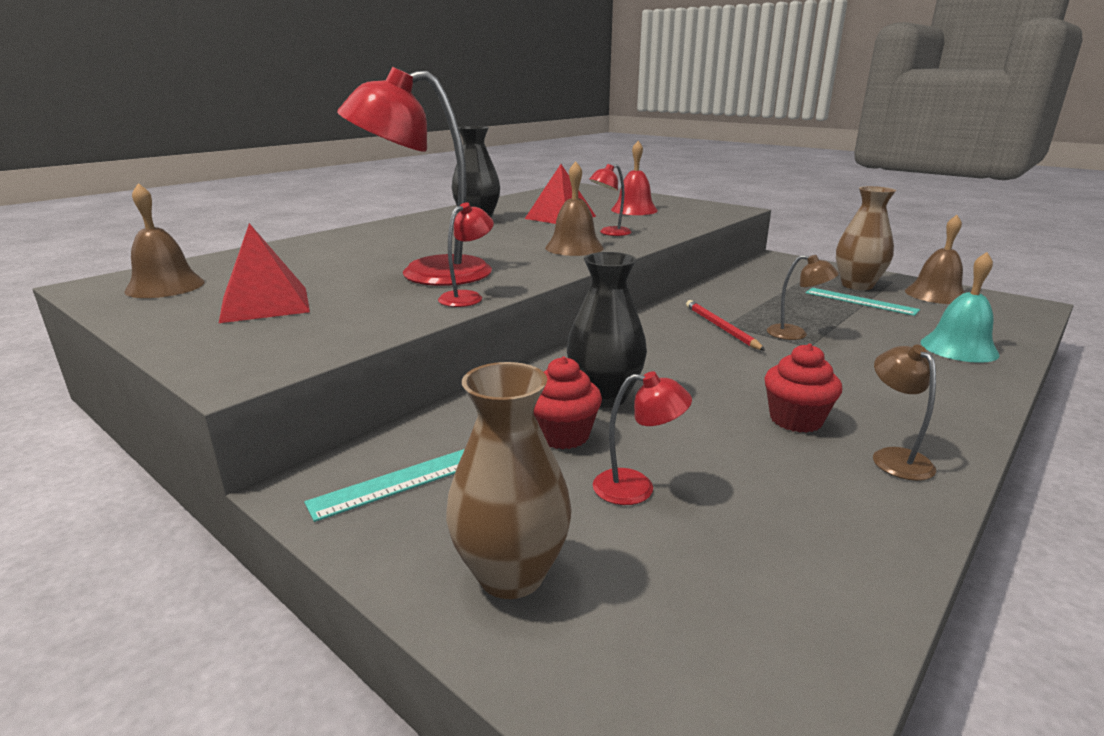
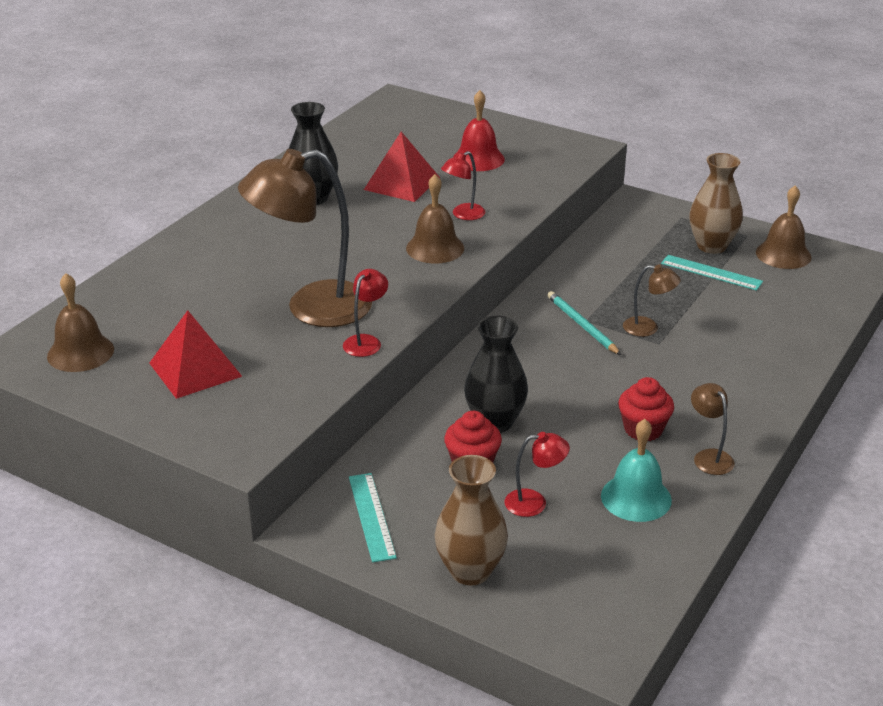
camera: 10 degrees left, 10 degrees up
(402, 481) = (371, 516): turquoise ruler -> turquoise ruler turned 60 degrees counterclockwise
(427, 273) = (312, 308): red lamp -> brown lamp
(721, 327) = (582, 325): red pencil -> turquoise pencil
(959, 348) = (784, 333): turquoise bell -> turquoise bell (636, 498)

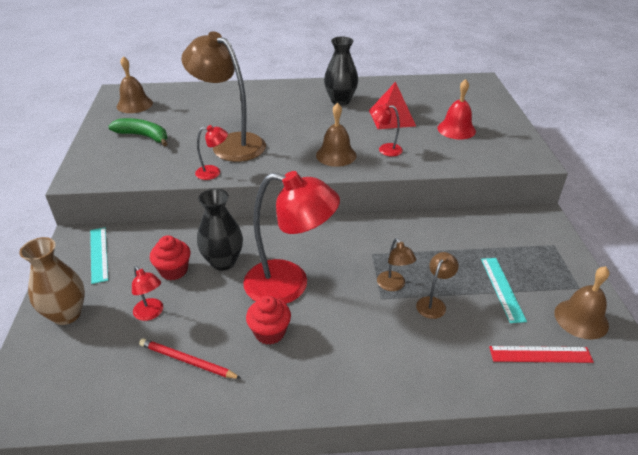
camera: 55 degrees right, 5 degrees up
(195, 369) = (143, 136): red pyramid -> green banana
(371, 516) = (99, 254): turquoise ruler -> turquoise ruler turned 60 degrees counterclockwise
(582, 325) = (363, 254): turquoise pencil -> none
(582, 390) = (289, 285): none -> red lamp
(636, 498) = (187, 361): turquoise bell -> red pencil
(709, 457) = (264, 382): brown lamp -> brown lamp (433, 303)
(711, 246) = (538, 275): brown vase -> none
(804, 294) = (540, 354): none -> red ruler

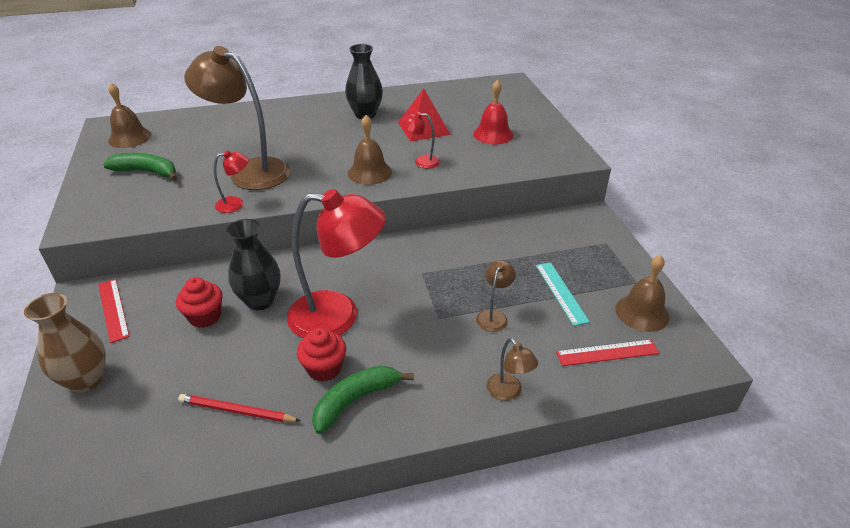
camera: 10 degrees left, 0 degrees up
(99, 254) = (113, 309): turquoise ruler -> red ruler
(151, 313) = (186, 366): red lamp -> none
(293, 366) = (355, 400): none -> green banana
(393, 285) = (449, 303): brown lamp -> brown lamp (508, 392)

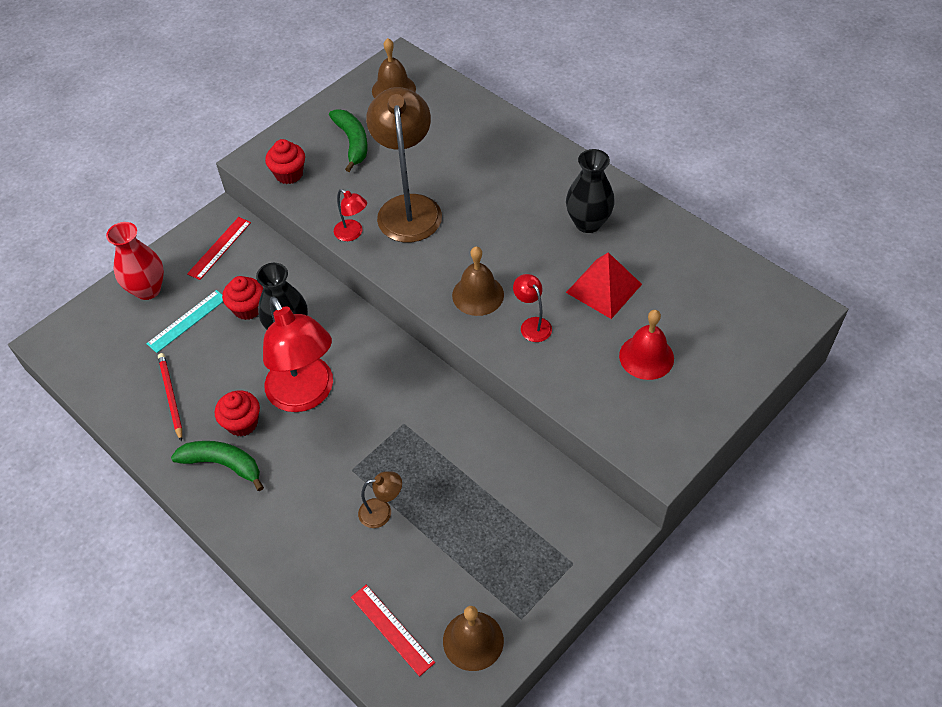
camera: 60 degrees right, 15 degrees up
(86, 380) = (148, 289): brown vase -> red vase
(124, 212) = (289, 174): none -> red cupcake
(508, 392) = (293, 569): brown lamp -> none
(561, 292) = (455, 554): turquoise ruler -> turquoise ruler (187, 321)

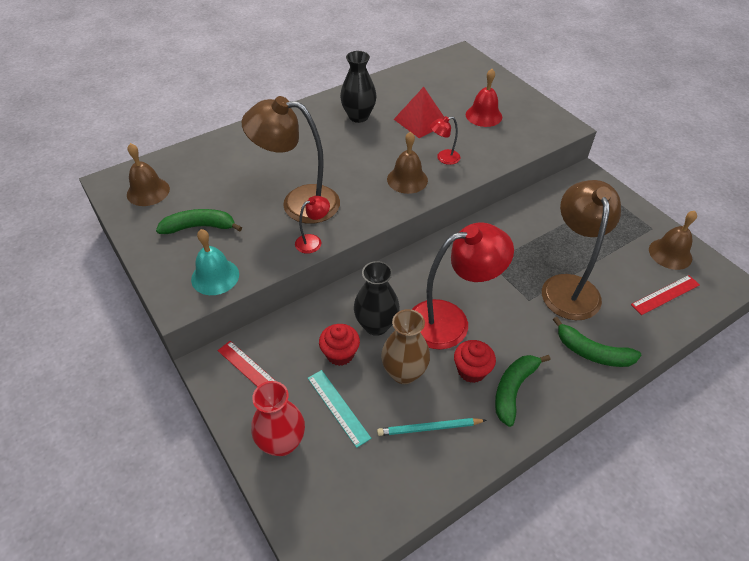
camera: 80 degrees left, 5 degrees down
(171, 396) = (429, 428): red pencil -> turquoise pencil
(232, 365) = (404, 373): none -> brown vase
(283, 541) = (592, 352): none -> green banana
(289, 174) = (215, 276): red cupcake -> turquoise bell
(382, 512) = (568, 286): brown lamp -> brown lamp, size x2.26

